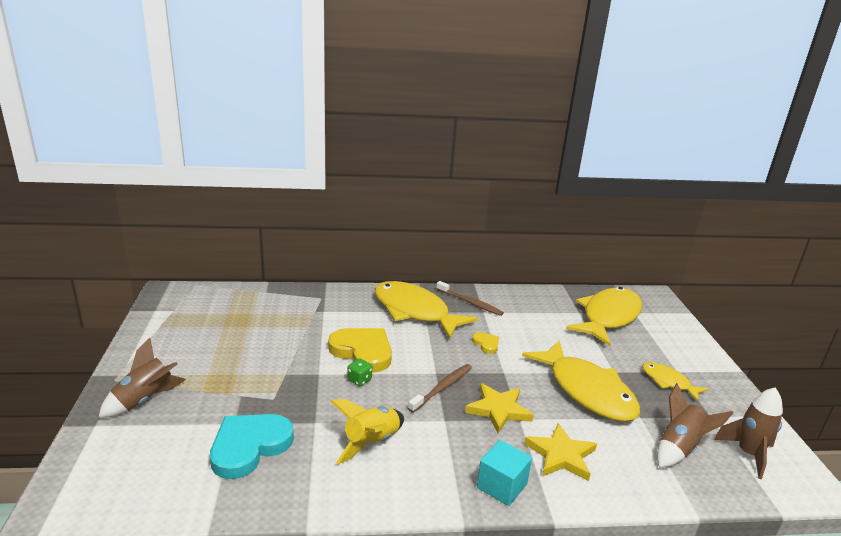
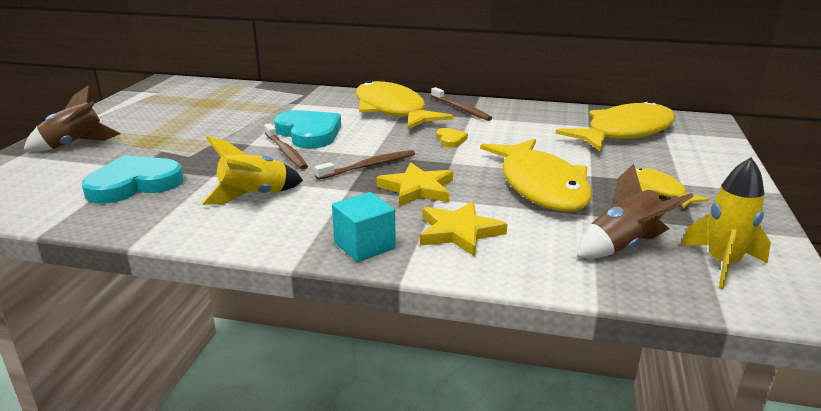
camera: 20 degrees right, 0 degrees up
(359, 380) = (286, 152): green dice -> brown toothbrush
(363, 352) = (309, 133): yellow heart -> turquoise heart
(748, 454) = (722, 264): brown rocket -> yellow rocket

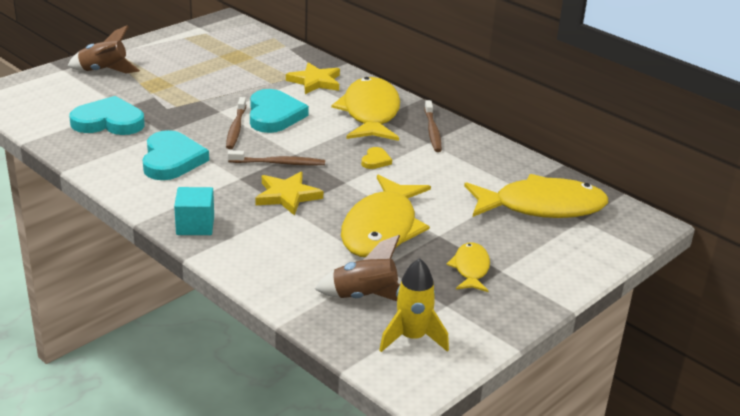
camera: 30 degrees right, 5 degrees up
(254, 196) = (171, 160): yellow rocket -> turquoise heart
(459, 232) = (268, 240): yellow star -> yellow star (315, 82)

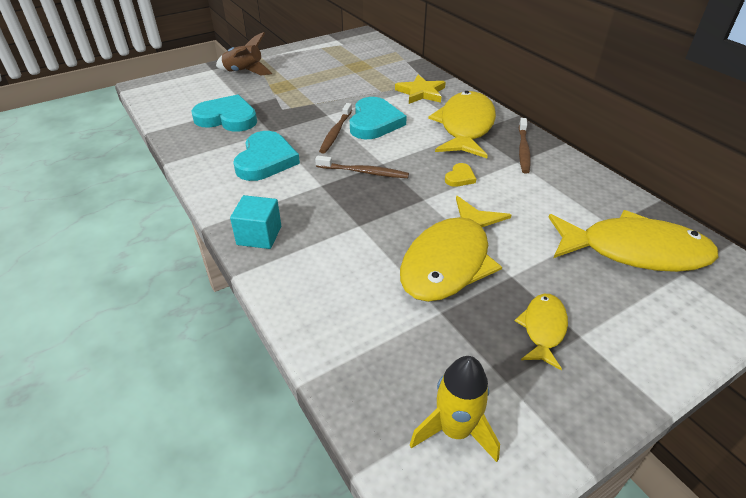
camera: 15 degrees right, 10 degrees up
(287, 196) = (361, 210): yellow star -> none
(365, 297) = (410, 354): brown rocket -> none

